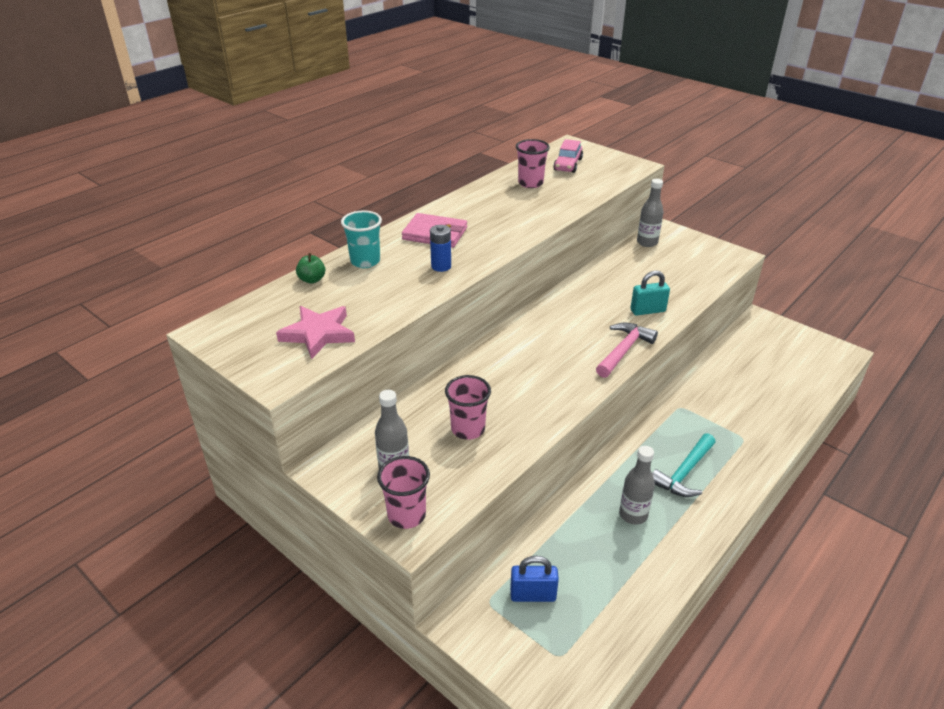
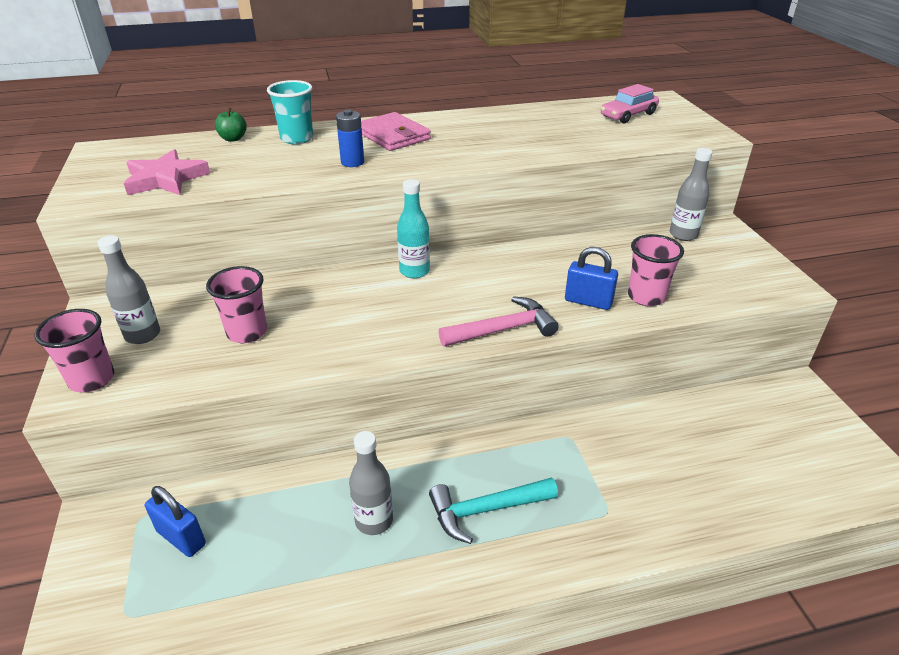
camera: 35 degrees right, 0 degrees up
(519, 335) = (414, 271): none -> turquoise bottle
(530, 183) = (558, 120): pink cup -> pink cup (646, 297)
(647, 311) = (588, 301): turquoise padlock -> blue padlock

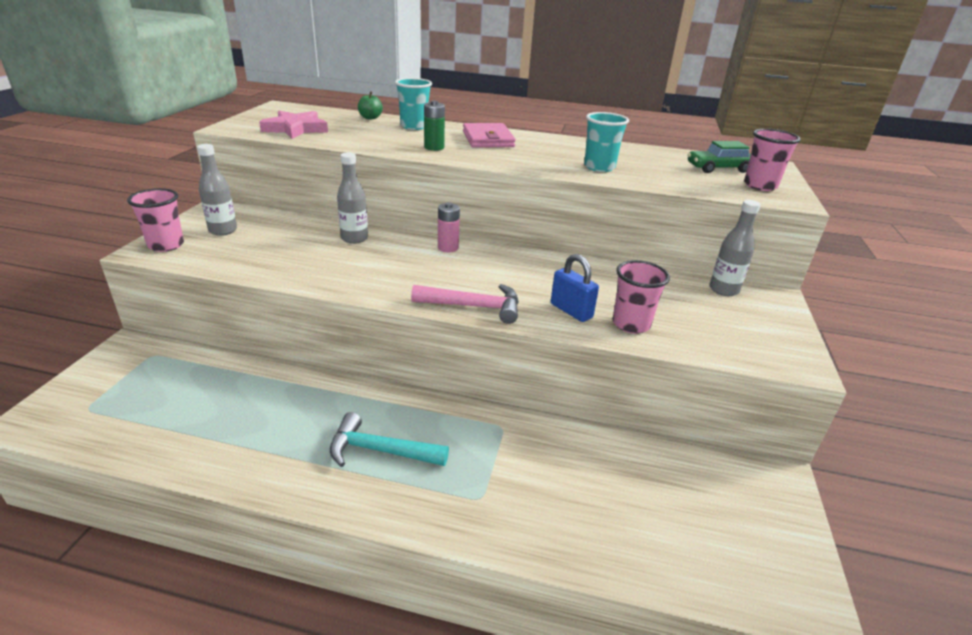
camera: 25 degrees right, 5 degrees down
(181, 538) = (163, 377): blue padlock -> none
(247, 332) = (287, 249): pink cup -> pink cup (760, 186)
(352, 162) = (434, 147): blue battery -> green battery
(374, 521) = (292, 421): grey bottle -> grey bottle (354, 238)
(414, 271) = (448, 248): turquoise bottle -> pink battery
(533, 143) = (599, 167): none -> turquoise cup
(628, 115) = (718, 168): pink car -> green car

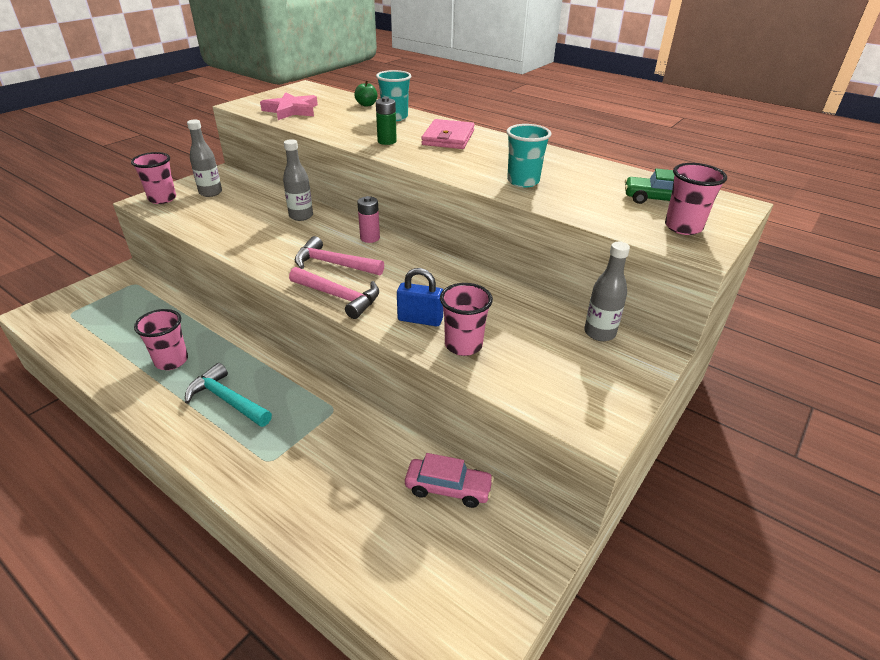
camera: 25 degrees right, 5 degrees up
(277, 428) = (171, 361): none -> pink cup
(436, 277) = (333, 264): none -> pink hammer
(571, 311) = (420, 319): blue padlock -> blue padlock turned 60 degrees counterclockwise
(667, 466) = (448, 488): none -> pink car

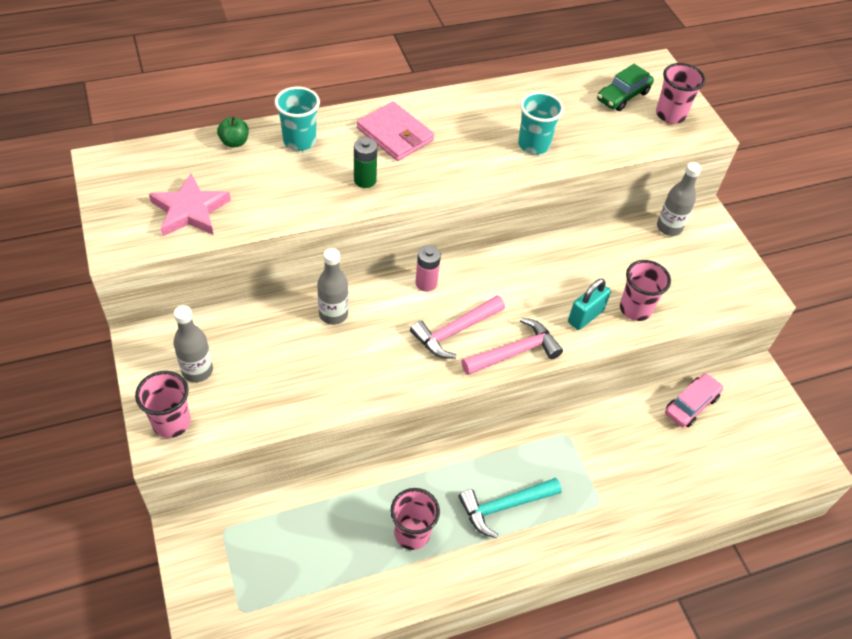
camera: 60 degrees left, 15 degrees up
(420, 319) = (585, 316): blue padlock -> turquoise padlock

